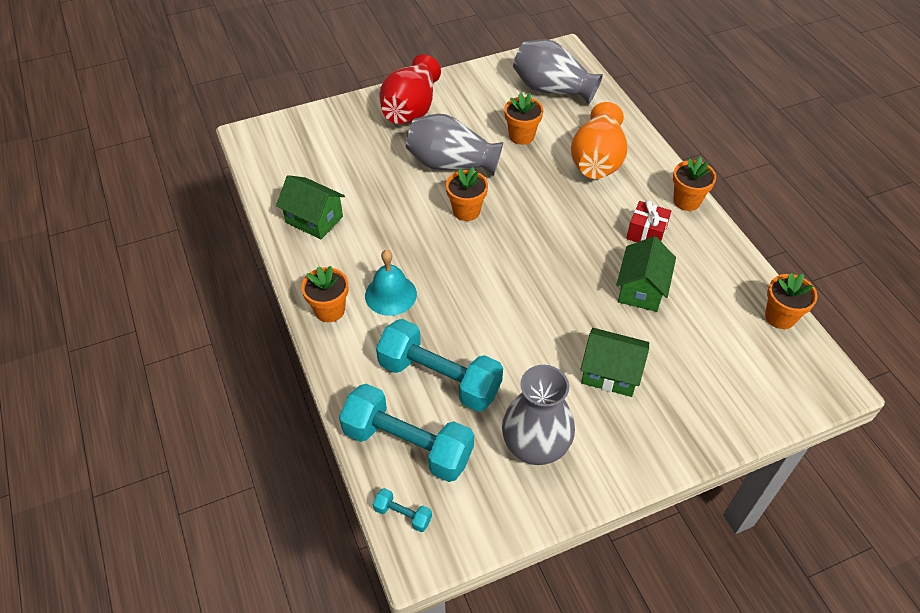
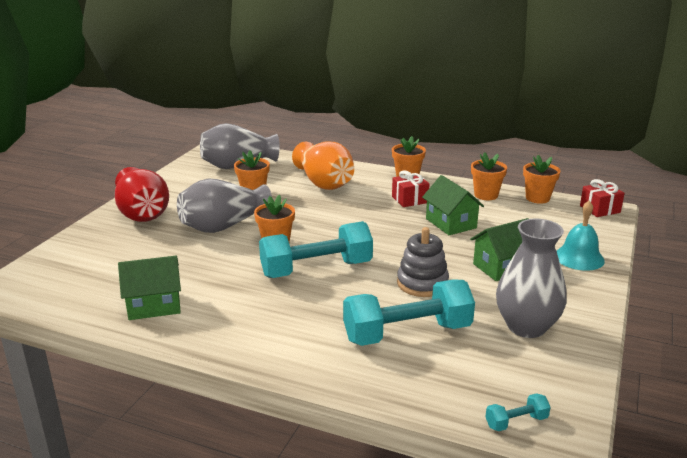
camera: 45 degrees left, 25 degrees down
(329, 310) = (257, 347): orange flower pot -> orange flower pot (486, 195)
(390, 294) = (293, 312): turquoise bell -> turquoise bell (579, 258)
(407, 445) = (450, 382): turquoise dumbbell -> turquoise dumbbell (316, 269)
(518, 339) = (422, 283): none -> grey stacking toy
(826, 377) = (600, 209): none -> red gift

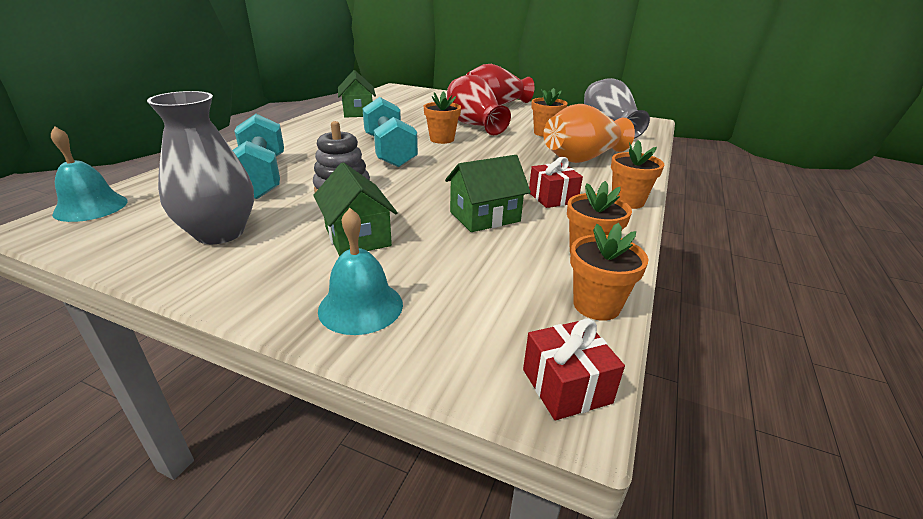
camera: 90 degrees right, 5 degrees up
(223, 226) = (474, 125): grey vase -> red vase
(516, 422) = (91, 207): turquoise dumbbell -> turquoise bell

